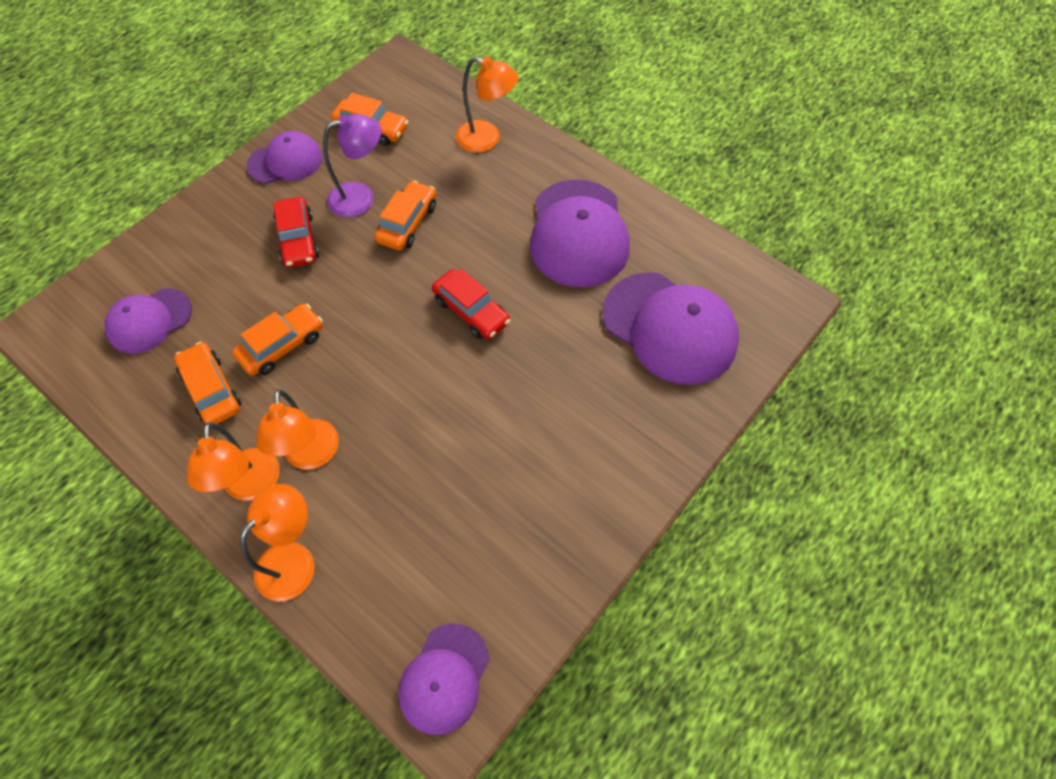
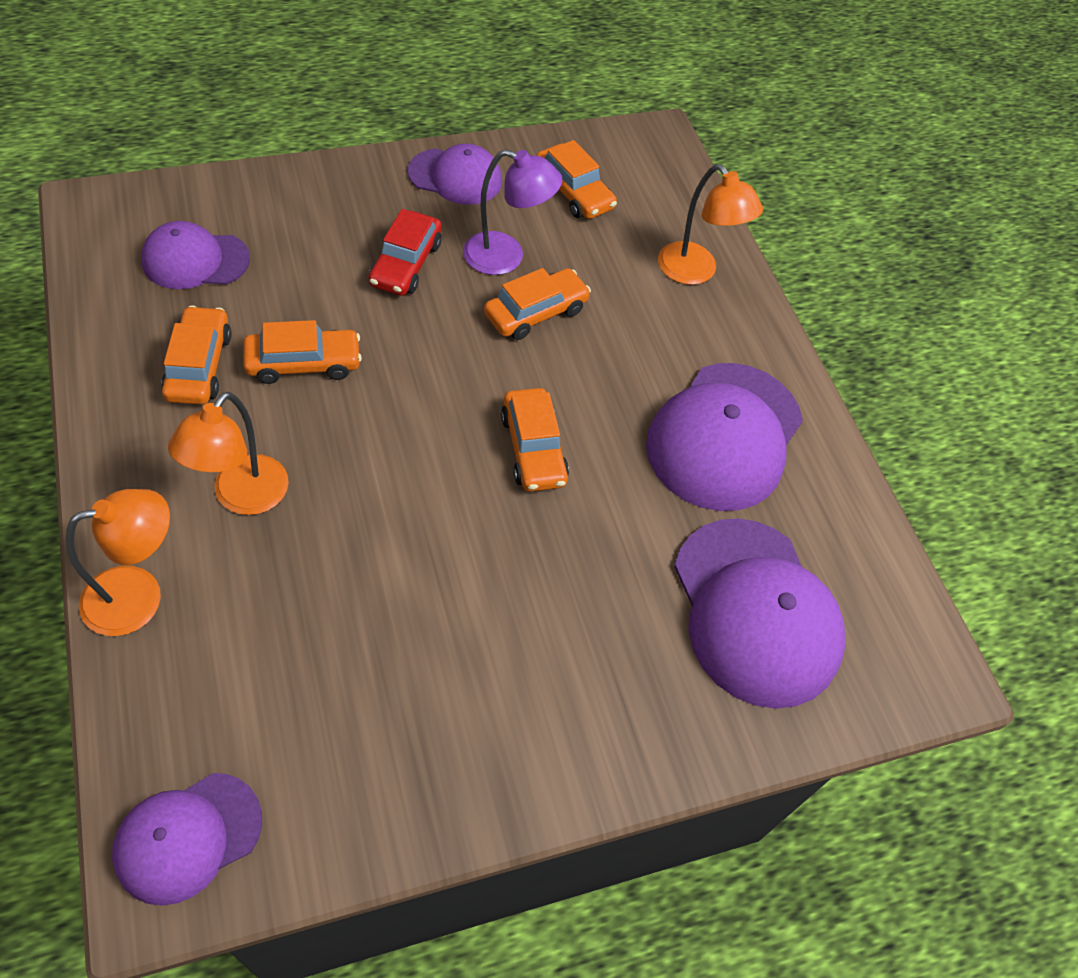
camera: 25 degrees right, 5 degrees down
(251, 486) = (158, 490): orange lamp -> none
(471, 311) = (533, 449): red car -> orange car

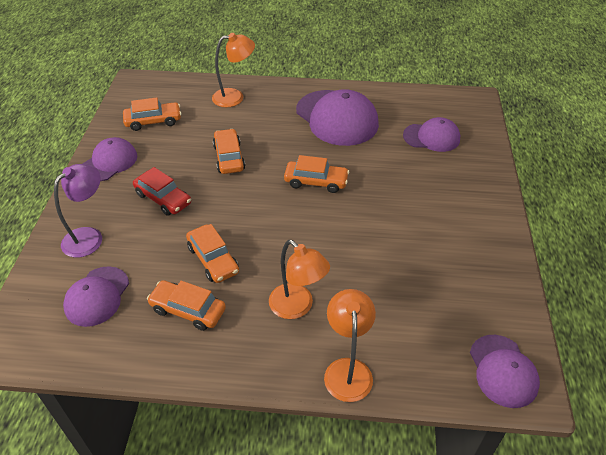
camera: 60 degrees left, 10 degrees down
(303, 363) = (213, 259): orange car -> orange car turned 135 degrees clockwise
(506, 257) = (184, 158): purple lamp -> purple lamp (89, 237)
(755, 611) = (431, 137): purple cap -> purple cap, size x0.60

